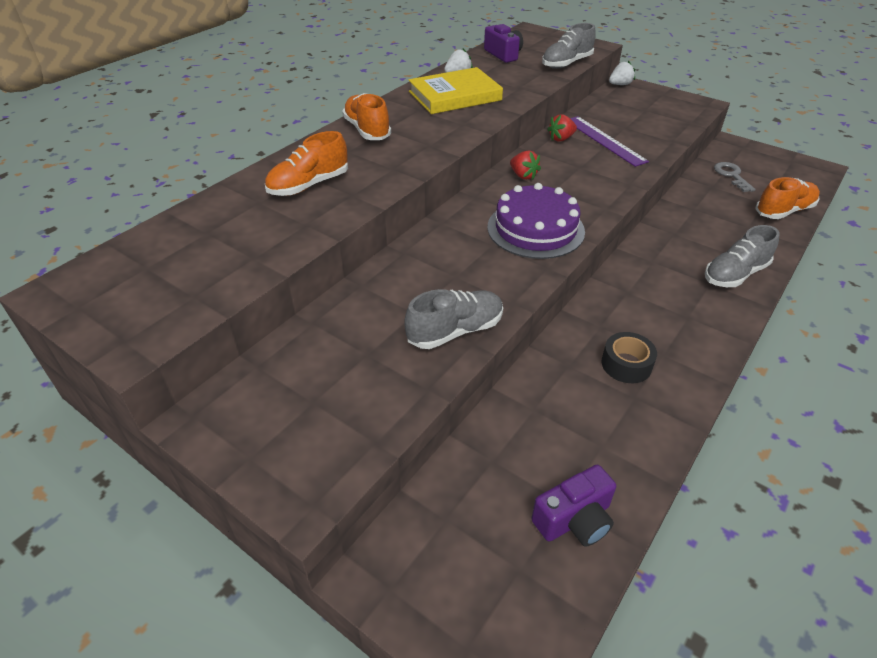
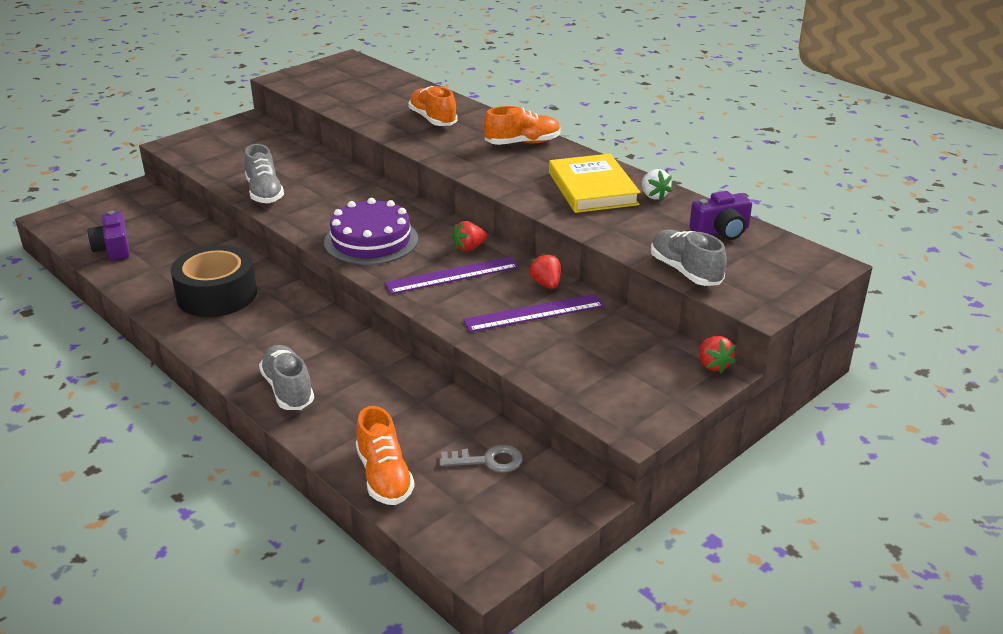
camera: 100 degrees right, 10 degrees down
(573, 178) = (452, 275): none -> purple ruler
(620, 84) = (713, 365): white strawberry -> red strawberry
(626, 364) = (217, 295): black tape -> black tape, size x1.86

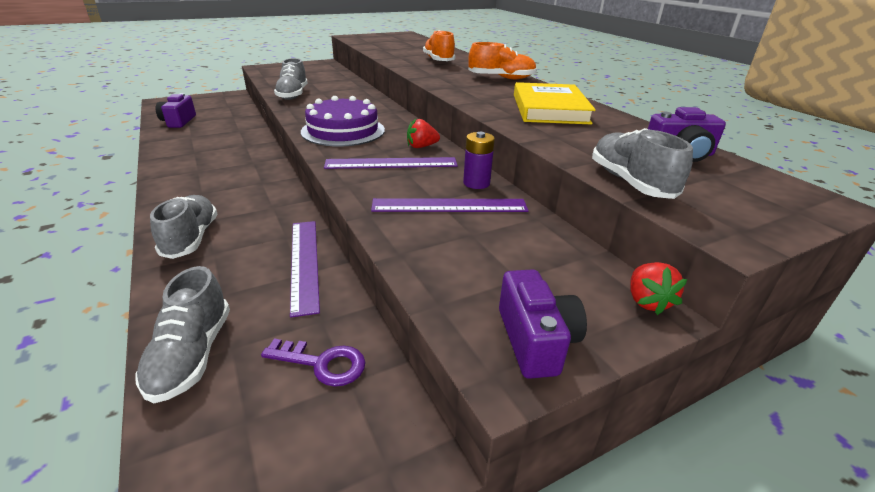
camera: 15 degrees right, 0 degrees up
(217, 295) = (214, 158): black tape -> none
(384, 476) = (192, 355): orange shoe -> grey shoe
(415, 390) = (304, 263): none -> purple ruler
(488, 461) = (322, 363): grey key -> purple key
(546, 284) = (476, 183): red strawberry -> purple battery
(645, 406) = (535, 340): none -> purple camera
(653, 196) = (609, 120): white strawberry -> none

